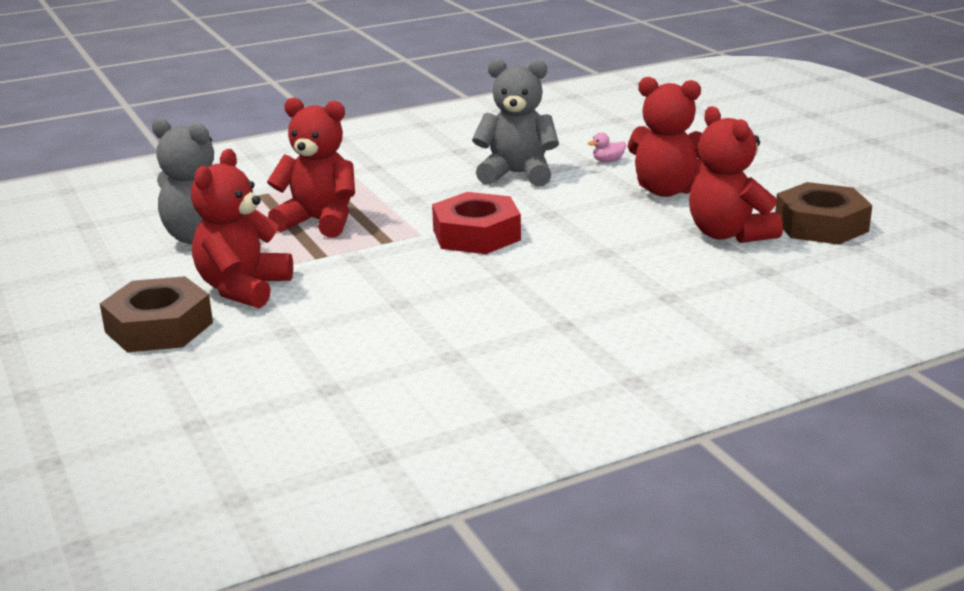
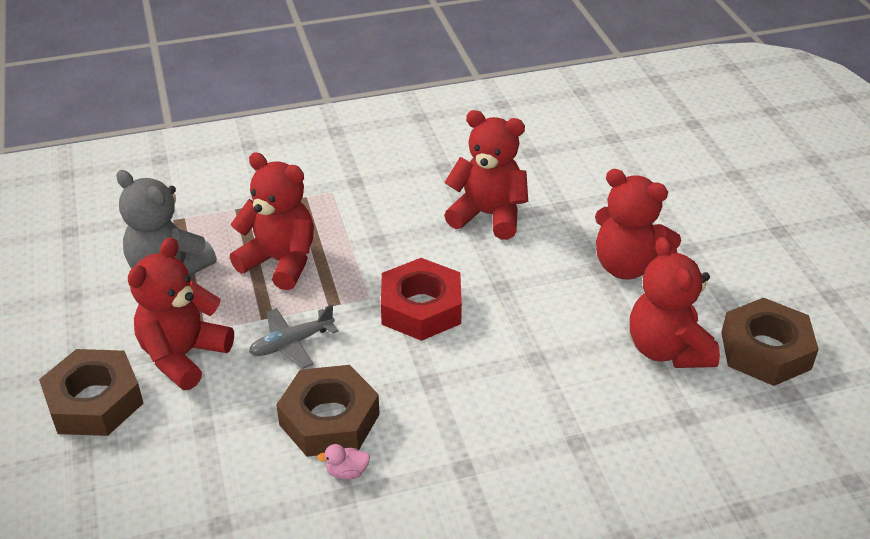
camera: 10 degrees right, 15 degrees up
(353, 269) = (291, 343): none -> grey plane
(414, 311) = (329, 419): none -> brown nut
(517, 174) = (488, 215): grey teddy bear -> red teddy bear
(608, 161) = (583, 207): pink duck -> pink duck (347, 472)

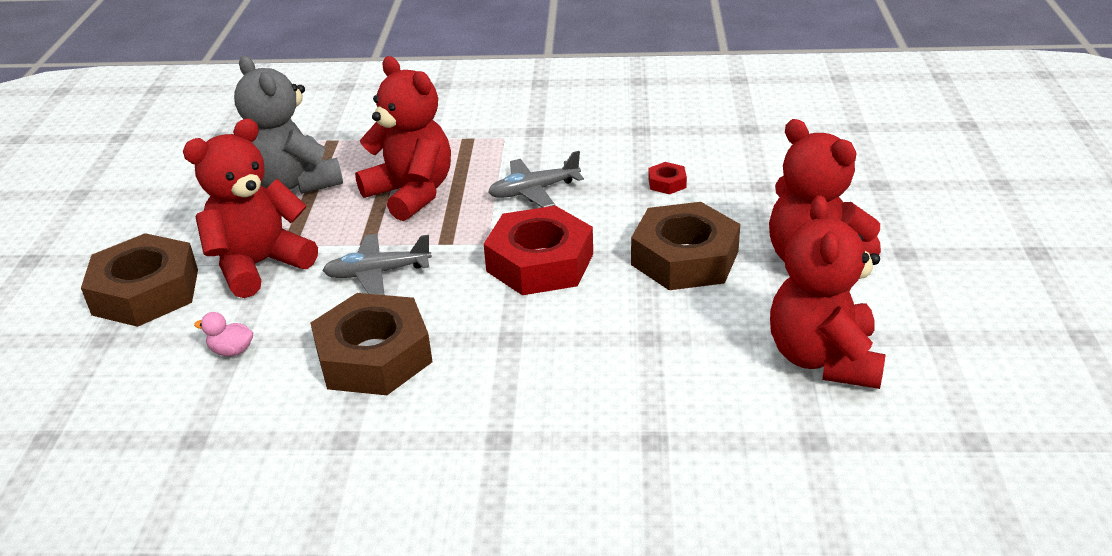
camera: 20 degrees right, 5 degrees down
(347, 472) = (361, 415): pink duck -> pink duck (231, 351)
(383, 241) = (533, 191): none -> grey plane
(488, 215) = (667, 183): red teddy bear -> red nut
(765, 350) = (959, 384): brown nut -> brown nut (685, 258)

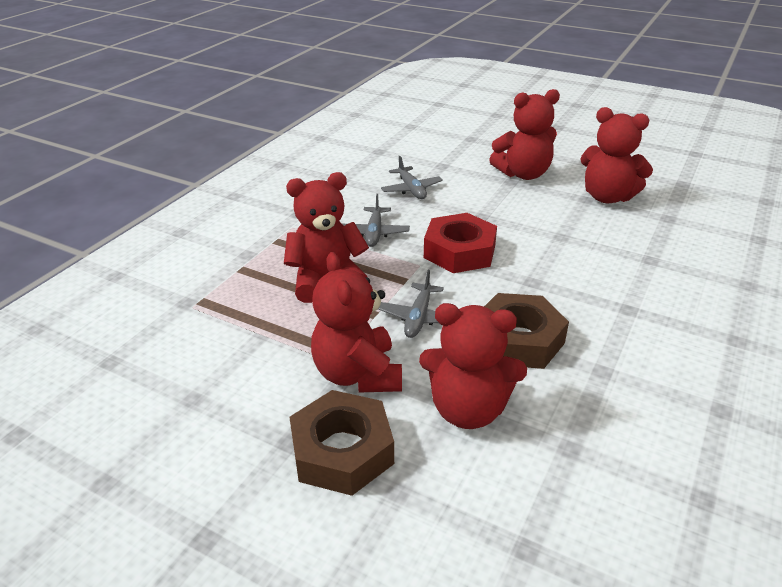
camera: 65 degrees left, 0 degrees up
(231, 351) = (468, 409): pink duck -> red teddy bear
(294, 183) = (248, 333): grey teddy bear -> none
(667, 183) = (411, 189): red nut -> grey plane
(685, 258) = (494, 206): brown nut -> none

